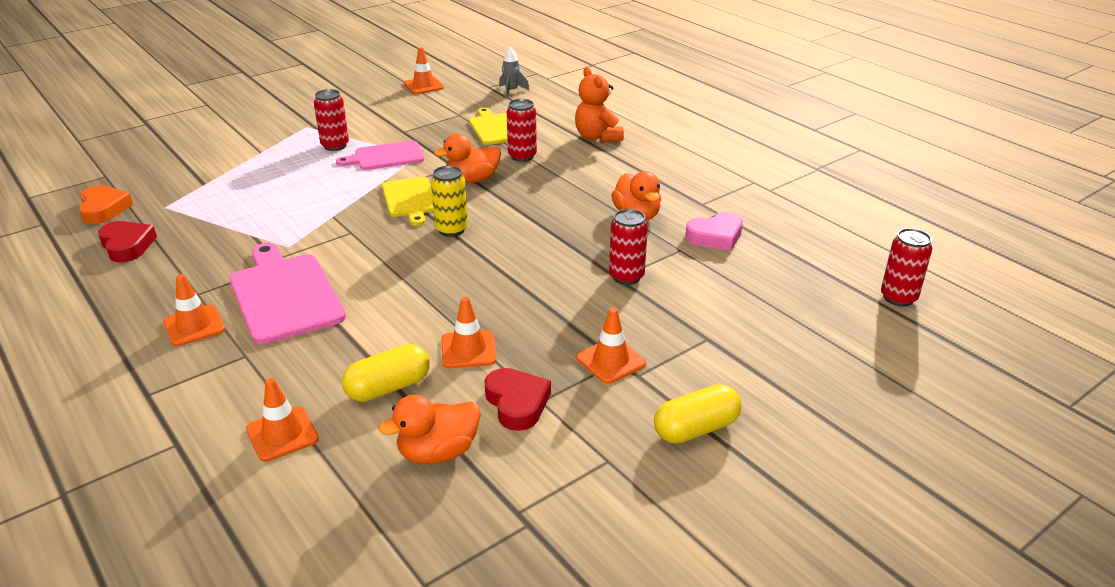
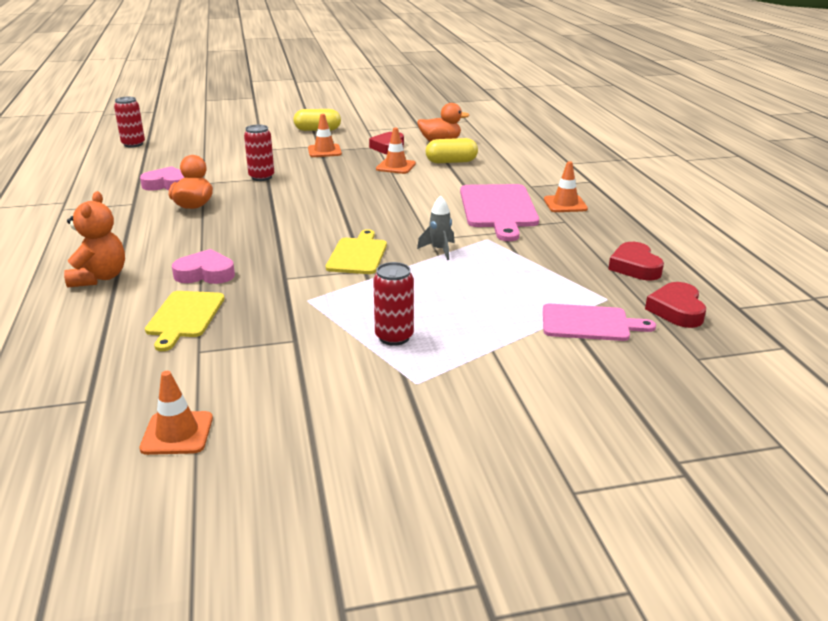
camera: 155 degrees left, 5 degrees down
(104, 209) = (676, 310): orange heart -> red heart
(282, 434) = (514, 157): orange traffic cone -> none
(386, 156) = (345, 306): pink cutting board -> pink cutting board (589, 323)
(451, 230) = (345, 224): yellow can -> none
(472, 180) = (283, 260): orange duck -> none
(511, 91) = (73, 379): grey rocket -> grey rocket (439, 250)
(522, 156) = (205, 274): red can -> pink heart

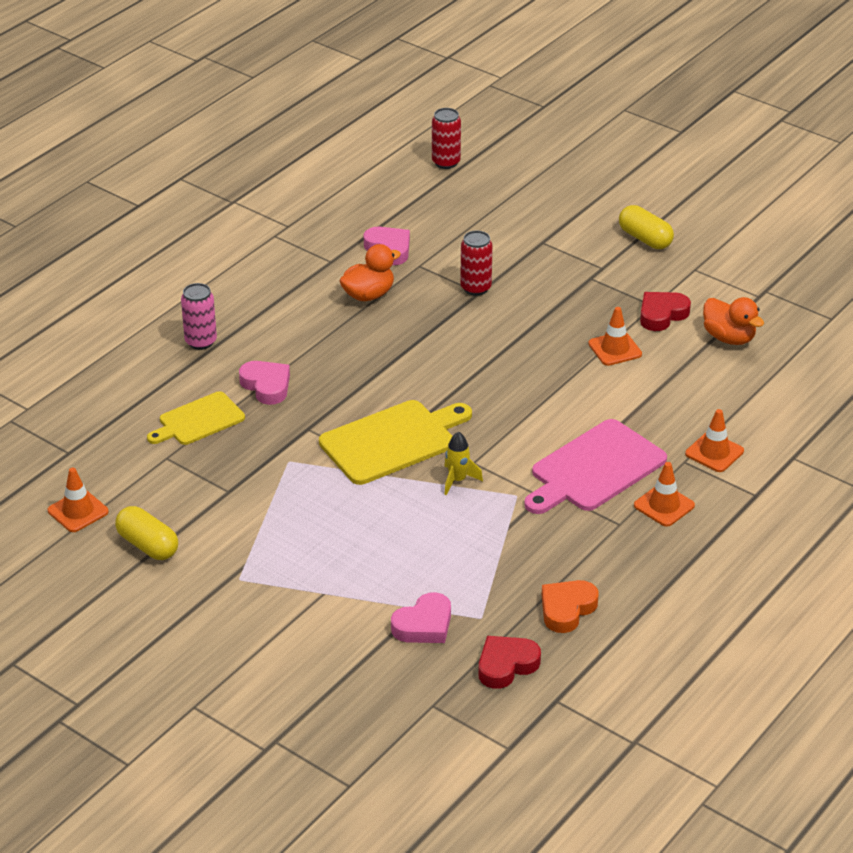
camera: 50 degrees right, 10 degrees up
(99, 278) = (201, 342): orange teddy bear -> pink can
(324, 151) = (592, 281): orange traffic cone -> orange traffic cone (714, 452)
(358, 255) = (392, 441): yellow cutting board -> yellow cutting board, size x1.57
(394, 337) = (286, 535): red can -> none
(439, 250) = (457, 480): grey rocket -> yellow rocket
(451, 162) = (679, 376): yellow capsule -> yellow capsule (148, 545)
(589, 323) = (424, 625): pink cutting board -> pink heart
(635, 267) = (567, 609): red heart -> orange heart

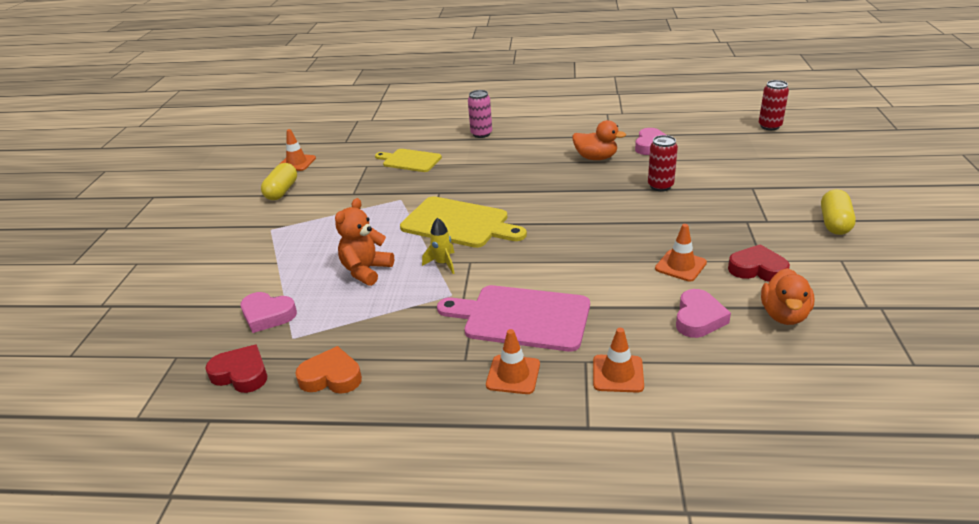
camera: 60 degrees right, 5 degrees down
(266, 386) = (465, 165): pink heart -> pink heart (698, 318)
(413, 534) = (366, 271): none -> orange teddy bear

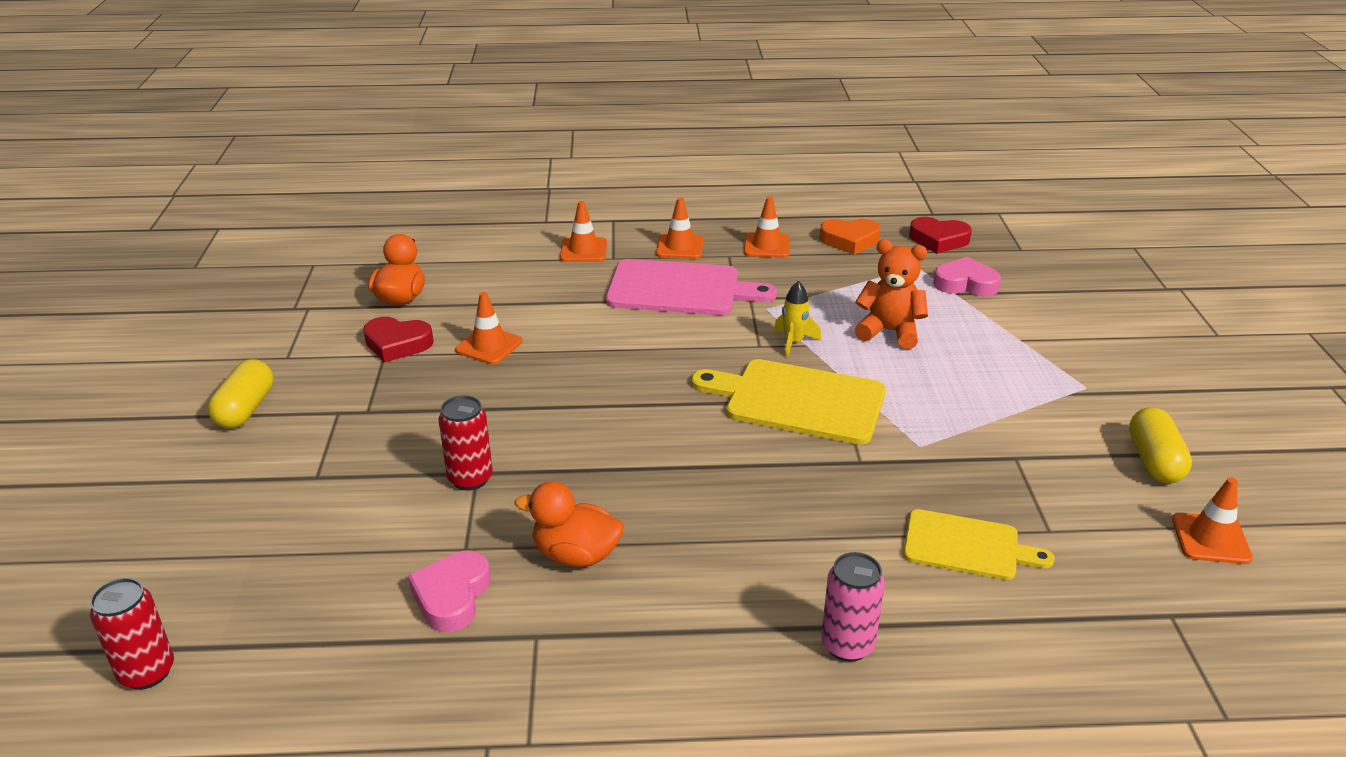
camera: 170 degrees right, 0 degrees up
(366, 271) = (889, 332): orange teddy bear -> orange teddy bear turned 90 degrees counterclockwise
(421, 372) = (767, 246): none -> orange traffic cone
(698, 318) = (491, 293): pink heart -> none

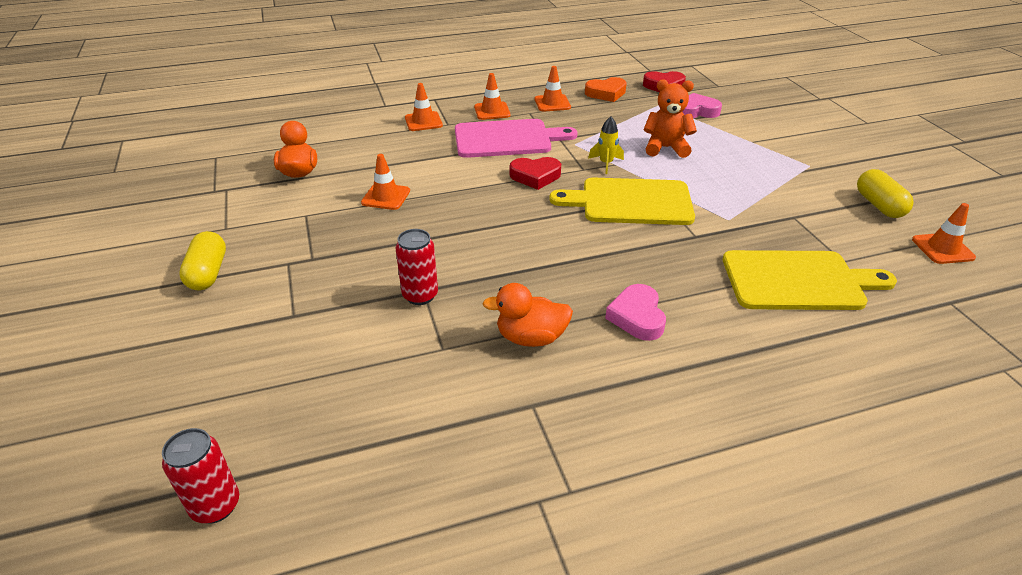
camera: 15 degrees left, 5 degrees up
(397, 344) = (312, 205): red heart -> red heart (535, 176)
(452, 596) = (450, 388): pink heart -> pink heart (637, 317)
(847, 645) = (760, 365): pink can -> none
(966, 546) = (798, 281): yellow cutting board -> yellow cutting board, size x1.57

